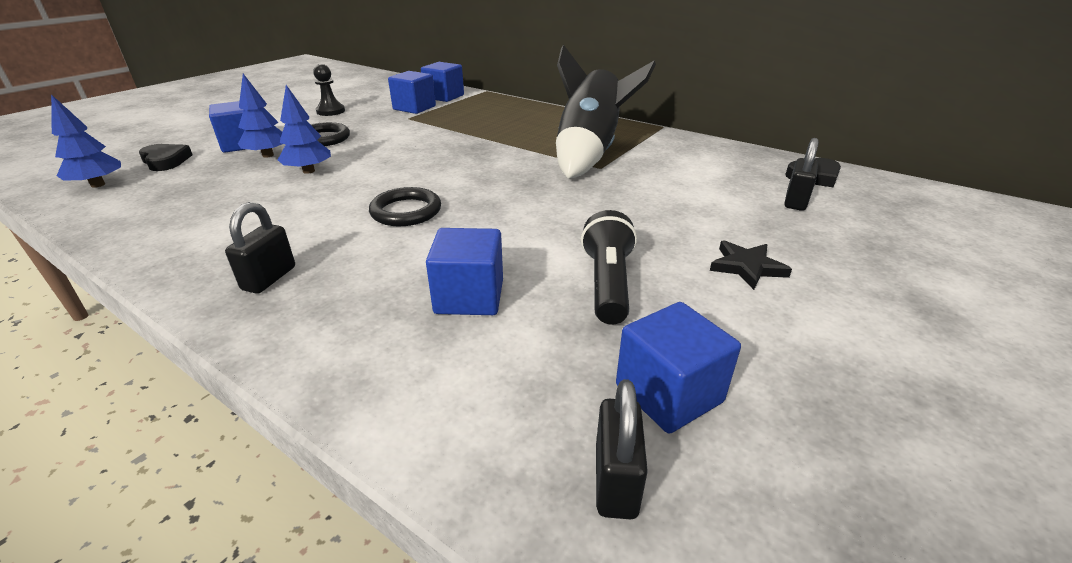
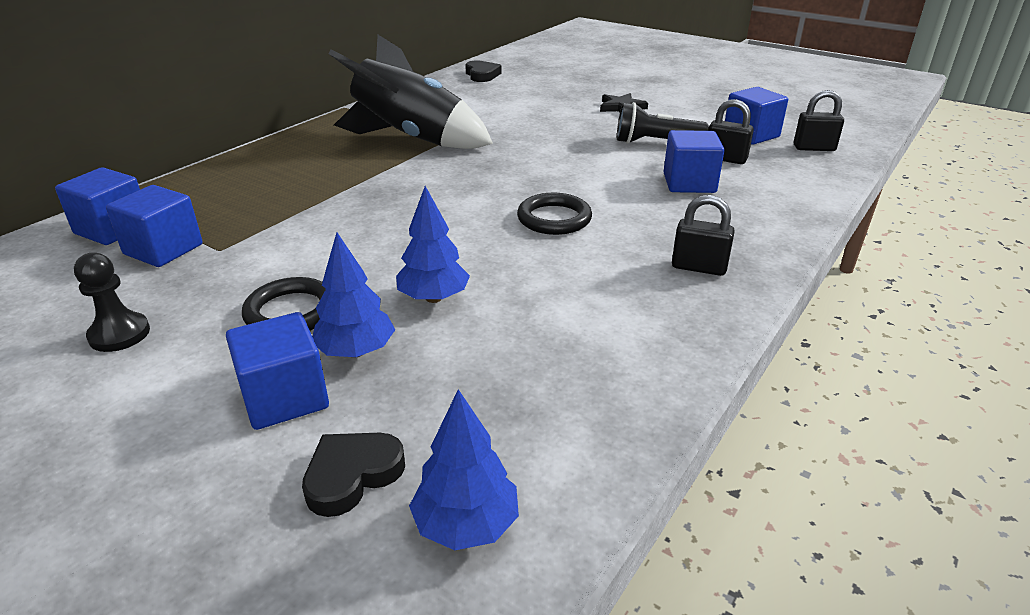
camera: 90 degrees left, 0 degrees up
(795, 201) = (525, 85): black padlock -> black padlock (725, 159)

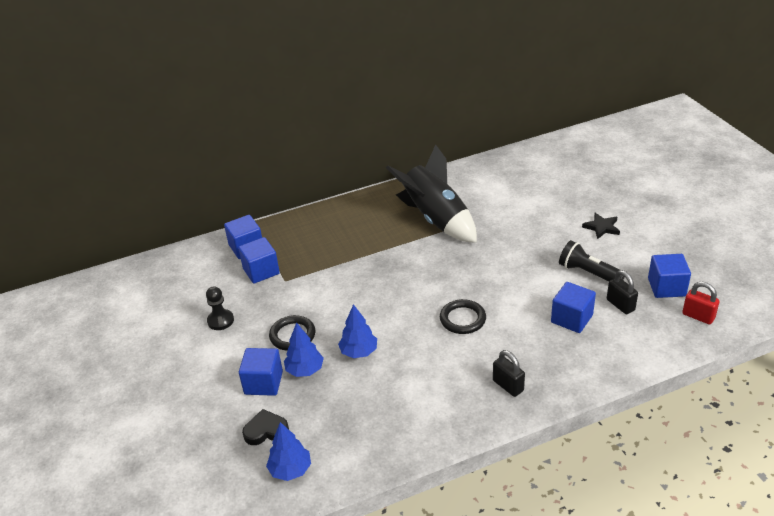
camera: 35 degrees right, 5 degrees up
(482, 75) = (534, 159): black heart -> none
(814, 148) = (698, 316): black padlock -> red padlock

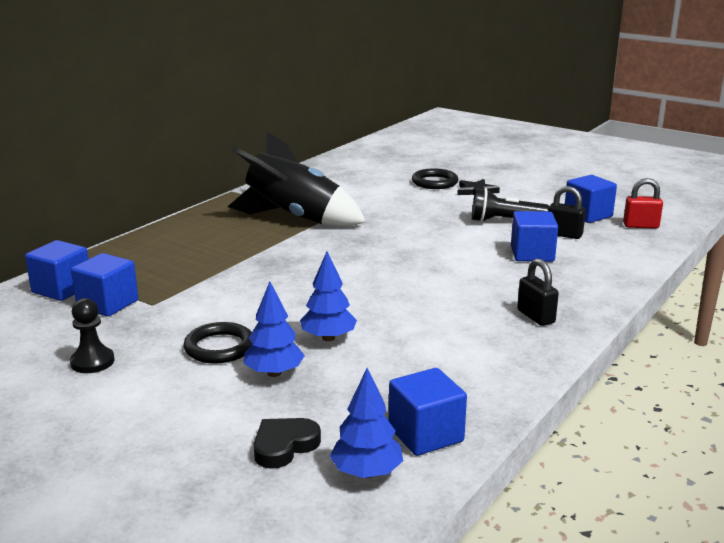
camera: 35 degrees left, 15 degrees down
(263, 383) = (227, 401): blue cube -> blue cube (425, 434)
(462, 319) = (420, 281): black ring -> black ring (434, 182)
(508, 386) = (536, 316): black padlock -> black padlock turned 45 degrees clockwise

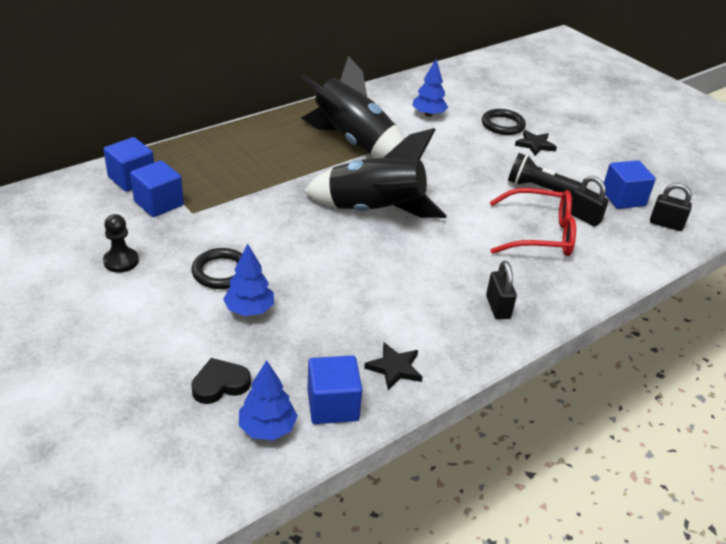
camera: 15 degrees right, 15 degrees up
(328, 338) = (311, 284): blue tree -> blue tree (428, 114)
(355, 267) = (375, 212): none -> black rocket
(469, 388) = (394, 368): none -> black star
(532, 254) = (539, 234): blue cube -> red glasses
(640, 226) = (666, 224): red padlock -> black padlock

